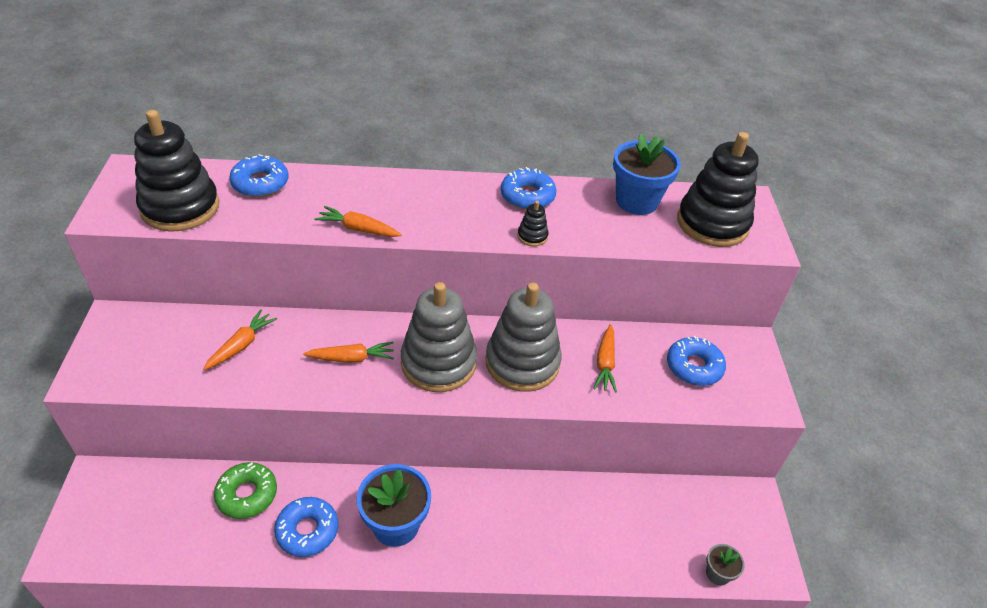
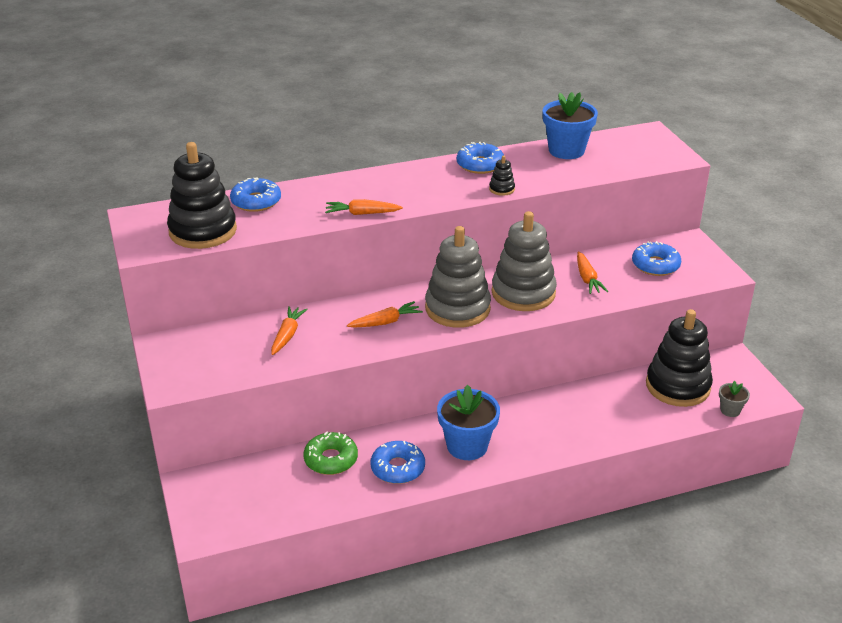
camera: 15 degrees left, 10 degrees down
(712, 223) = (632, 152): black stacking toy -> black stacking toy (677, 386)

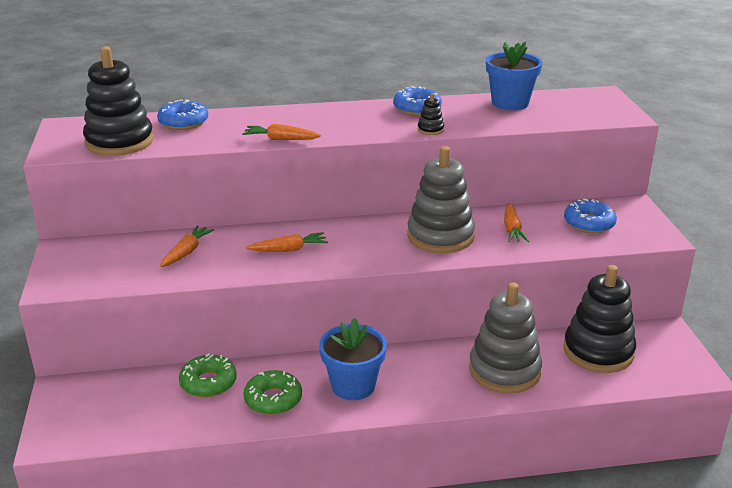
camera: 10 degrees right, 5 degrees down
(398, 468) = (273, 399): blue donut -> green donut
(457, 308) = (367, 244): grey stacking toy -> grey stacking toy (504, 370)
(730, 410) = (651, 382): grey flower pot -> none

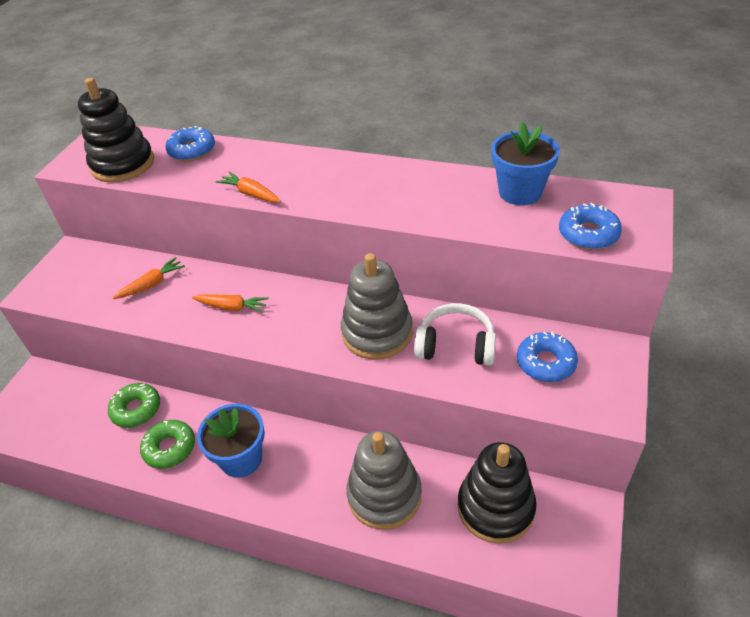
camera: 30 degrees right, 15 degrees up
(417, 108) = (414, 179): blue donut -> blue donut (588, 234)
(430, 129) = (400, 214): black stacking toy -> none
(512, 229) = (456, 345): orange carrot -> white headphones

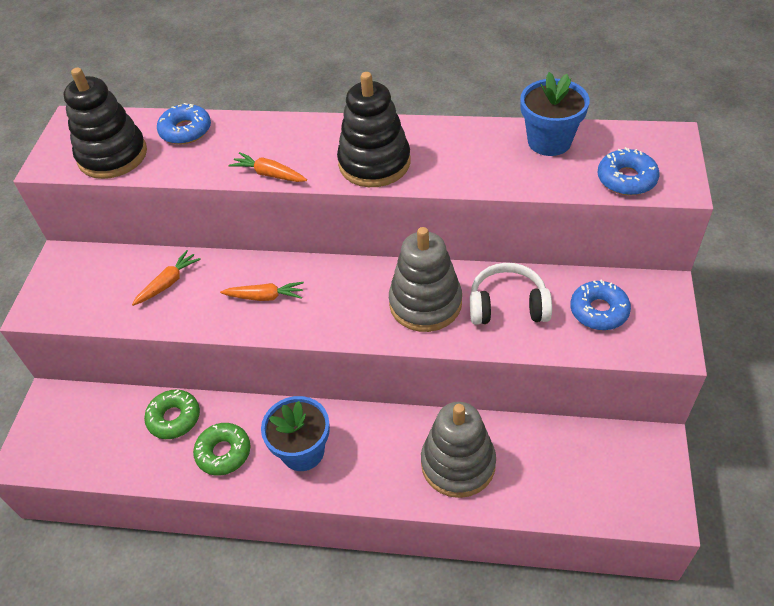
camera: 10 degrees left, 5 degrees up
(495, 507) = (568, 458): black stacking toy -> black stacking toy (374, 163)

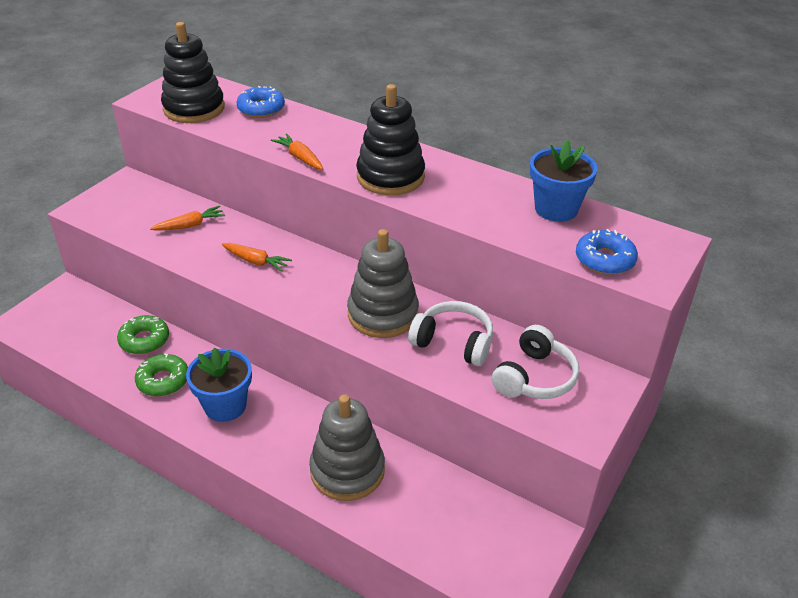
camera: 20 degrees right, 10 degrees down
(599, 311) = (534, 377): blue donut -> white headphones

